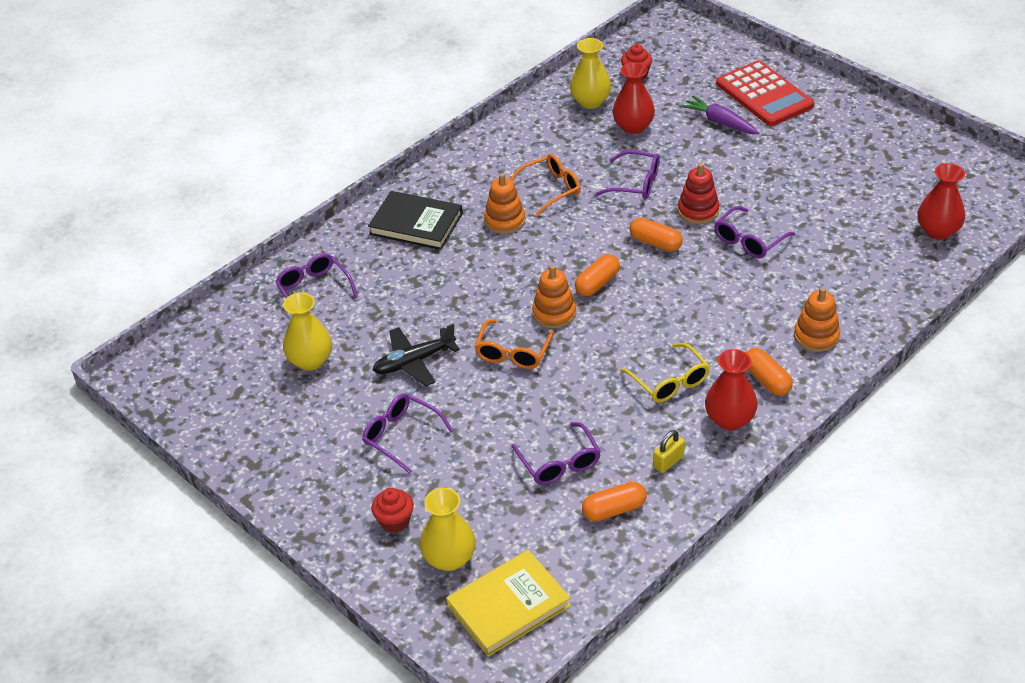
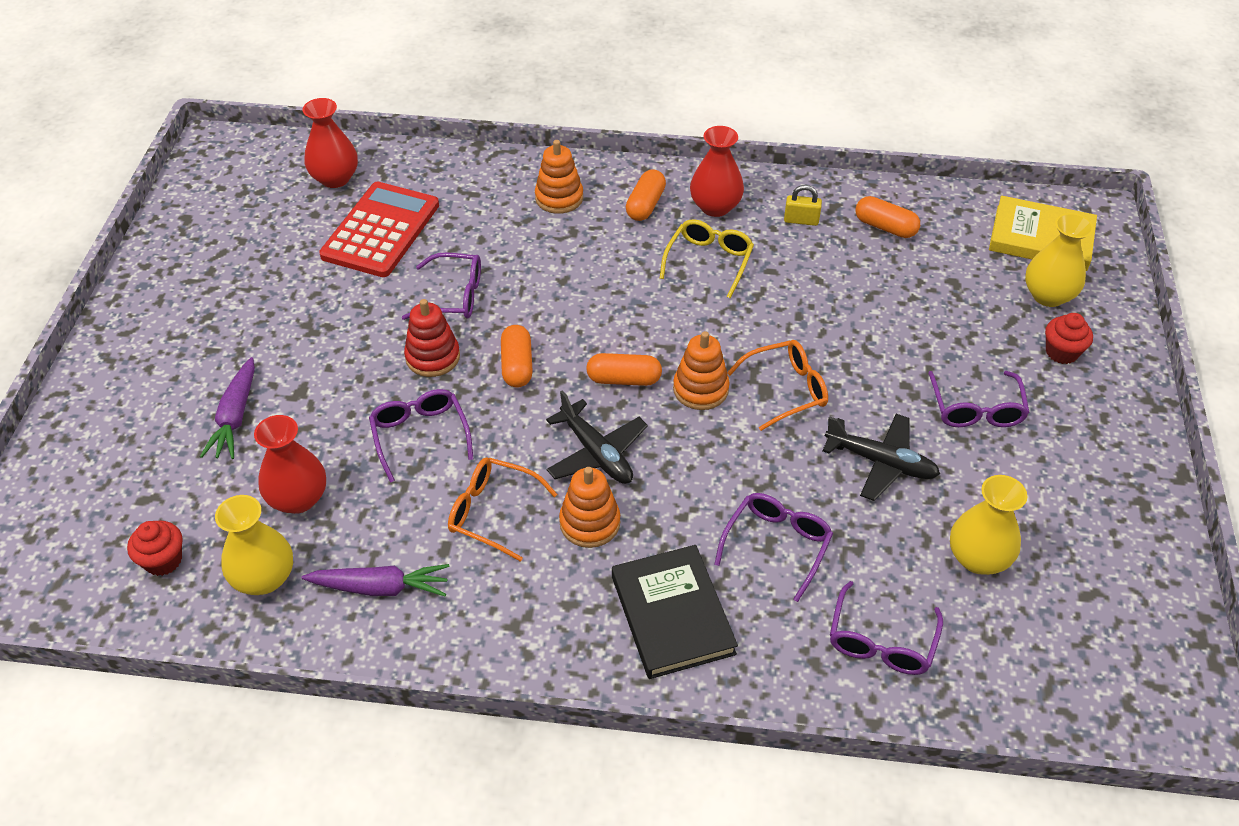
camera: 130 degrees left, 5 degrees up
(543, 135) = (380, 587): none -> purple carrot
(550, 245) = (596, 453): none -> black plane
(559, 463) = (878, 283): purple glasses -> purple glasses (777, 545)
(764, 95) = (145, 402): red calculator -> red calculator (380, 230)

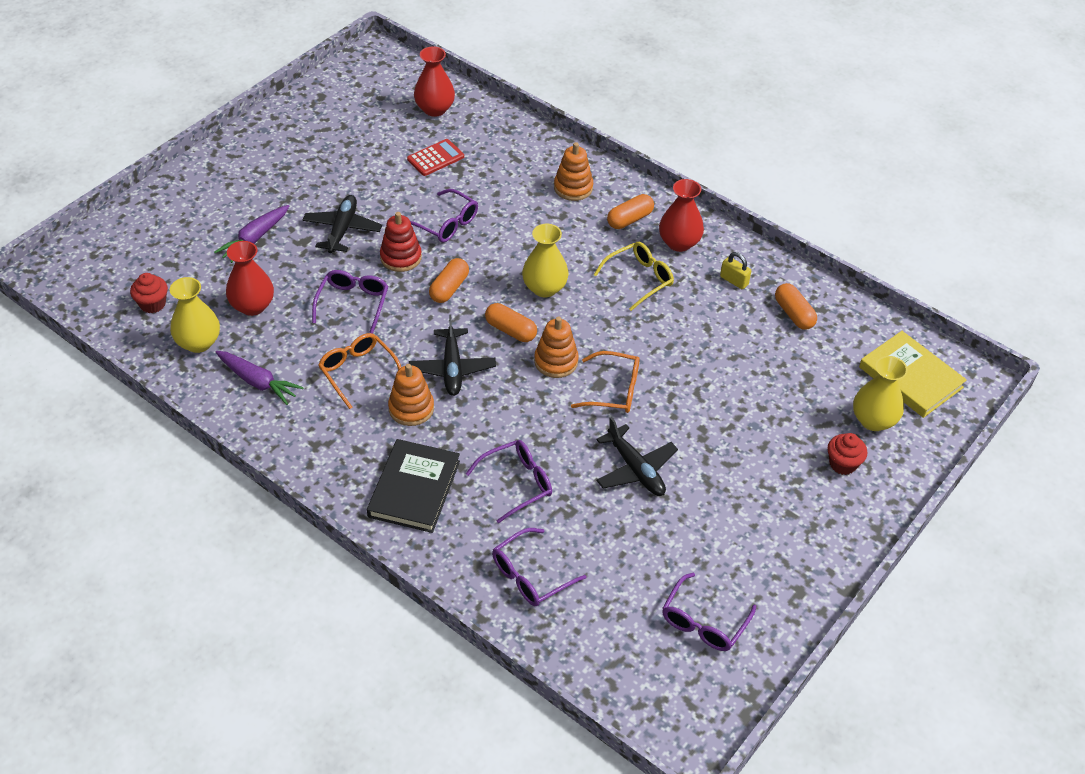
camera: 30 degrees right, 0 degrees up
(337, 357) = (342, 229): none -> black plane
(380, 230) = (435, 158): red calculator -> red calculator, size x0.54
(976, 409) = (738, 470): purple glasses -> purple glasses (703, 622)
(978, 558) = (644, 562): yellow vase -> yellow vase (544, 288)

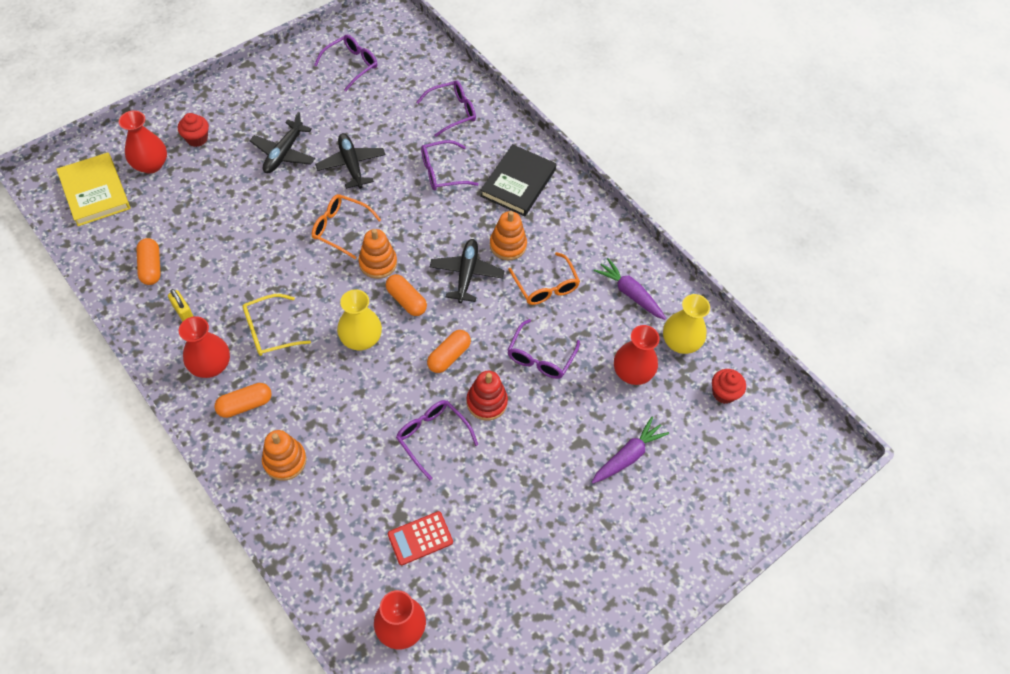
camera: 170 degrees left, 10 degrees up
(342, 229) = (538, 450): black plane -> black plane (284, 153)
(873, 420) = (151, 165): yellow vase -> red vase

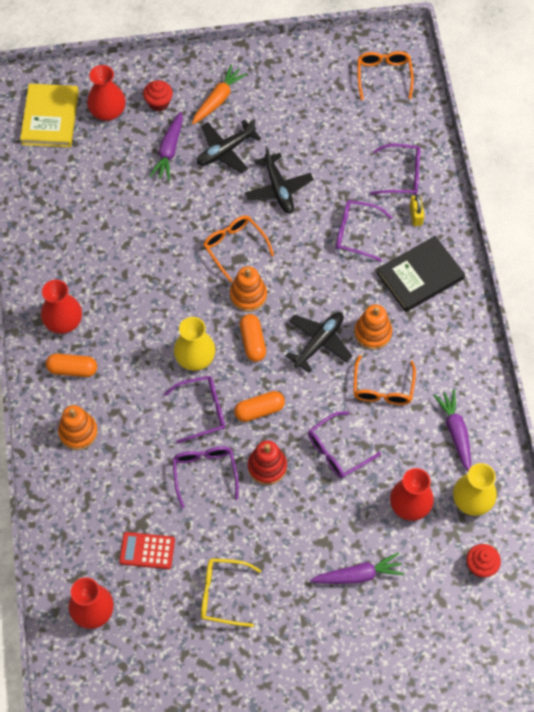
camera: 35 degrees right, 5 degrees up
(151, 267) = (61, 210): orange capsule -> none
(183, 312) = (66, 263): yellow padlock -> yellow padlock (415, 215)
(230, 174) = (169, 151): none -> purple carrot
(252, 115) = (218, 99): none -> orange carrot
(269, 331) = (125, 314): yellow glasses -> yellow glasses (222, 594)
(351, 65) = (336, 85): purple glasses -> purple glasses (202, 411)
(351, 165) = (278, 189): black plane -> black plane turned 150 degrees clockwise
(388, 43) = (384, 75): none -> orange glasses

